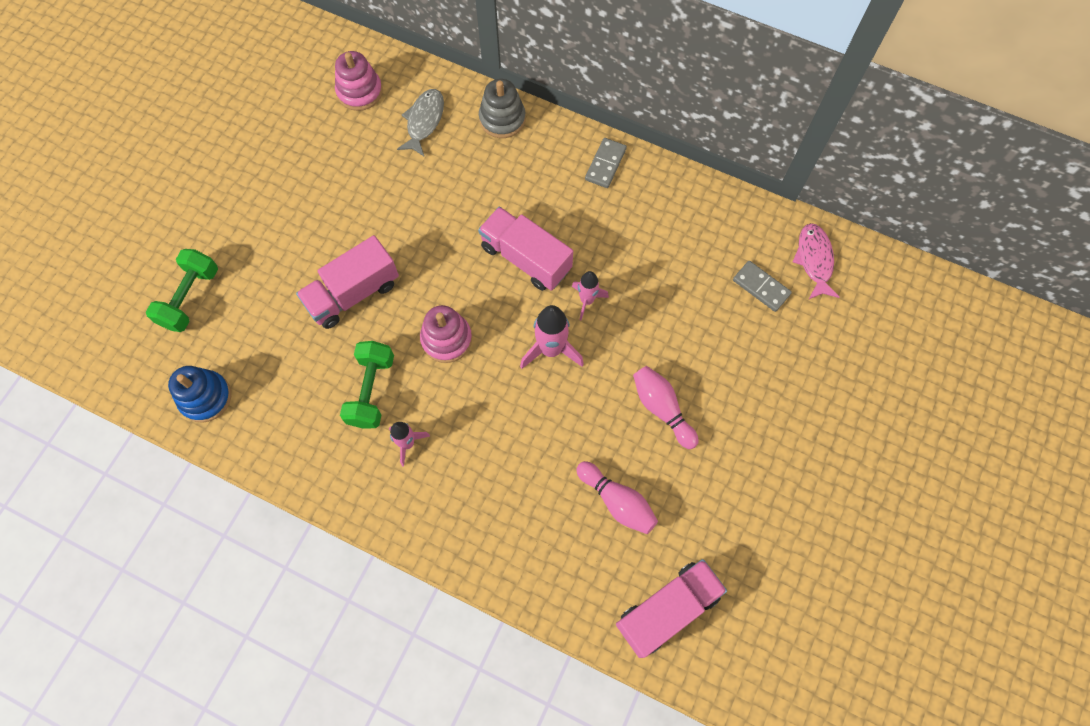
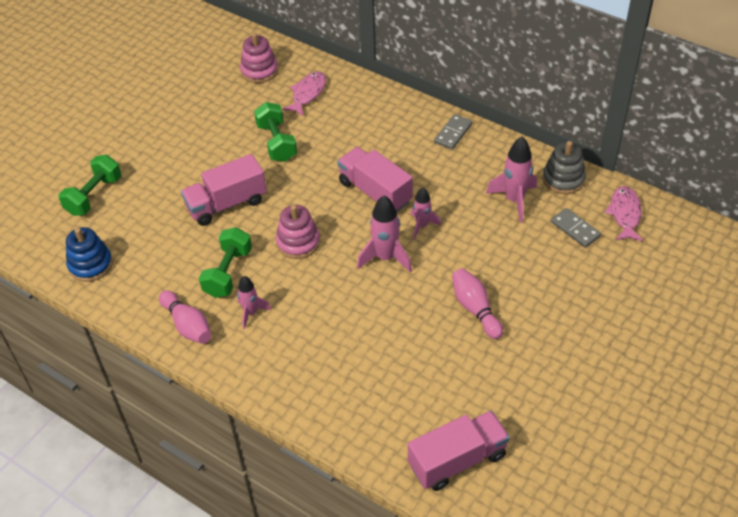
camera: 10 degrees right, 20 degrees down
(398, 198) = (276, 142): none -> green dumbbell
(424, 121) = (307, 94): grey fish -> pink fish
(502, 119) = (372, 97): grey stacking toy -> grey stacking toy (563, 179)
(617, 501) = (425, 373): pink bowling pin -> pink bowling pin (187, 325)
(688, 253) = (514, 200): none -> pink rocket

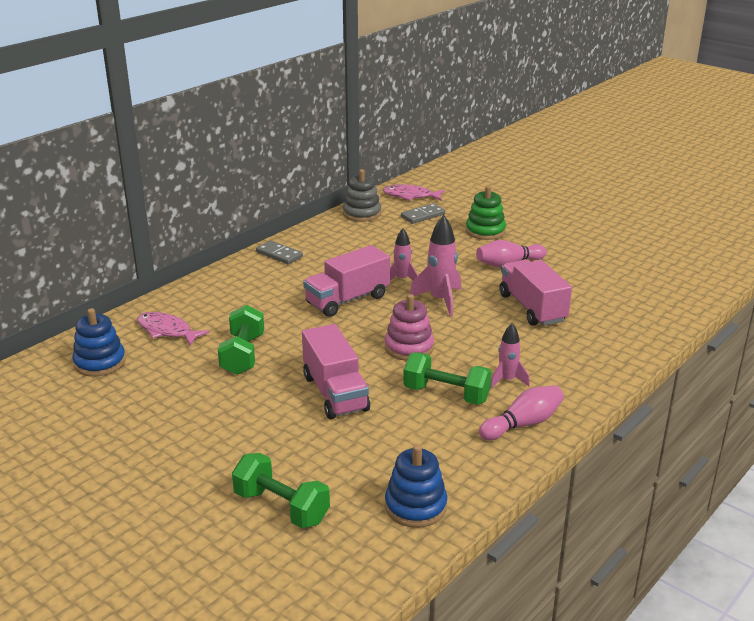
camera: 85 degrees left, 20 degrees down
(259, 71) = (100, 362): pink stacking toy -> blue stacking toy
(276, 142) = (243, 355): green dumbbell -> green dumbbell turned 75 degrees counterclockwise
(457, 460) = (669, 285): pink truck -> pink truck (532, 308)
(514, 200) = (381, 236): pink rocket -> none
(551, 286) = (485, 231): none -> green stacking toy

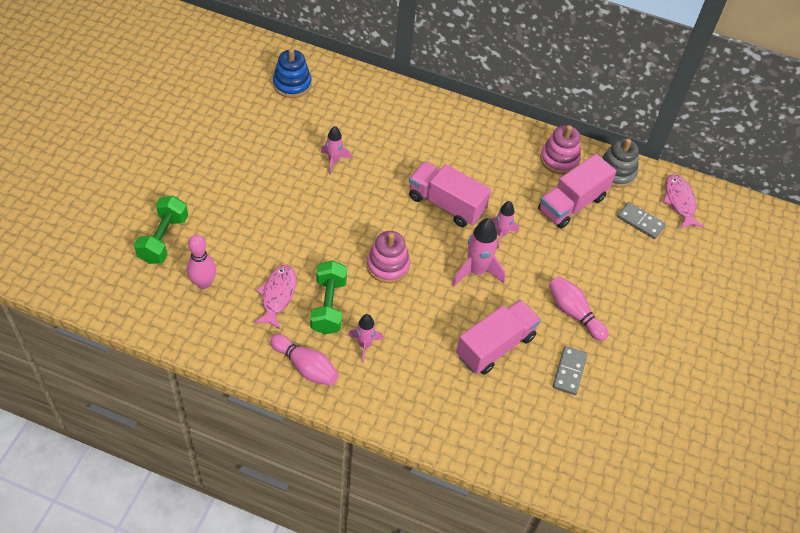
camera: 65 degrees right, 25 degrees up
(167, 331) = (348, 105): pink fish -> pink fish (277, 295)
(243, 355) = (334, 161): green dumbbell -> pink rocket
(279, 254) = (502, 135): grey domino -> grey domino (569, 371)
(329, 234) = (559, 159): none -> pink stacking toy
(335, 393) = (304, 233): pink truck -> pink truck (572, 204)
(372, 482) = (203, 283): none -> pink bowling pin
(415, 506) = (185, 315): blue stacking toy -> none
(485, 231) = (635, 281): green stacking toy -> none

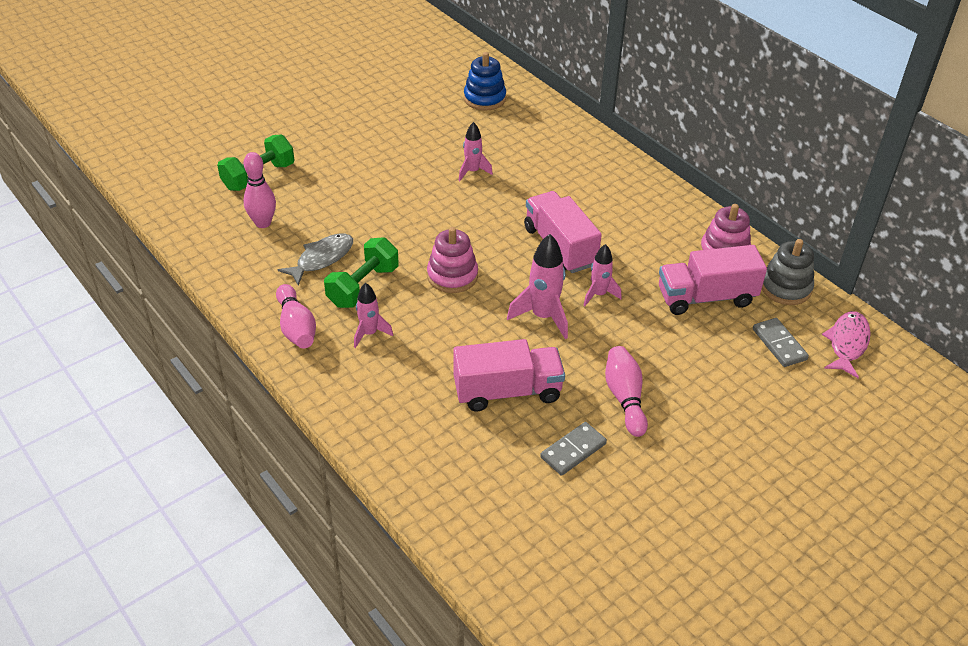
camera: 35 degrees right, 10 degrees down
(277, 295) = (322, 259): pink fish -> grey fish

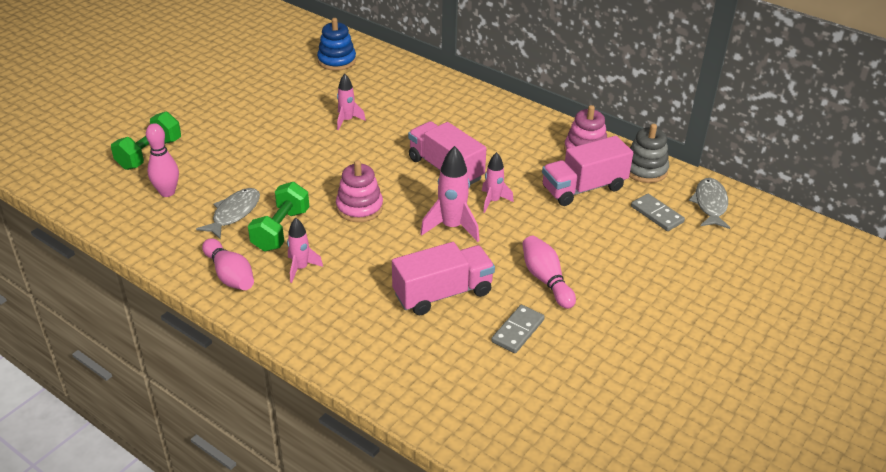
camera: 15 degrees left, 5 degrees down
(847, 343) = (710, 204): pink fish -> grey fish

